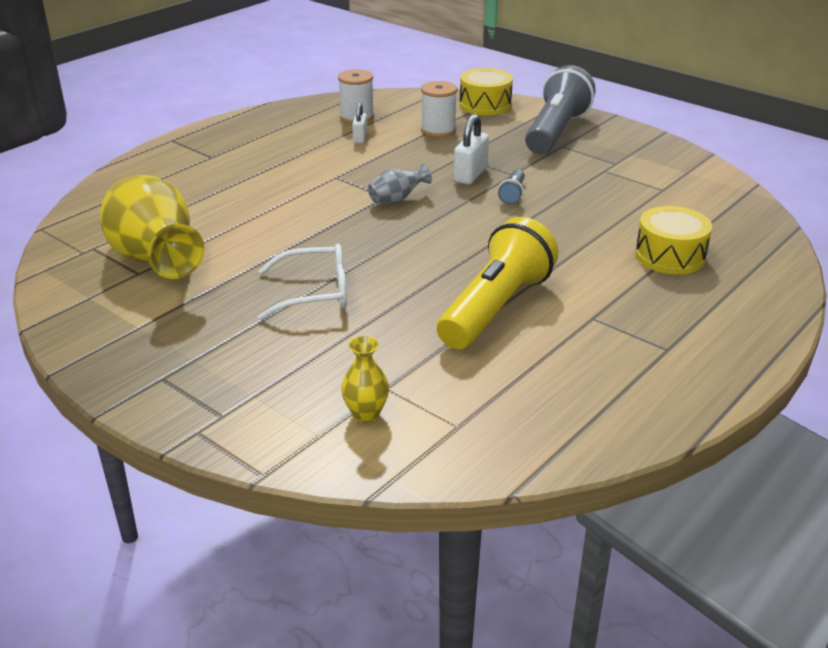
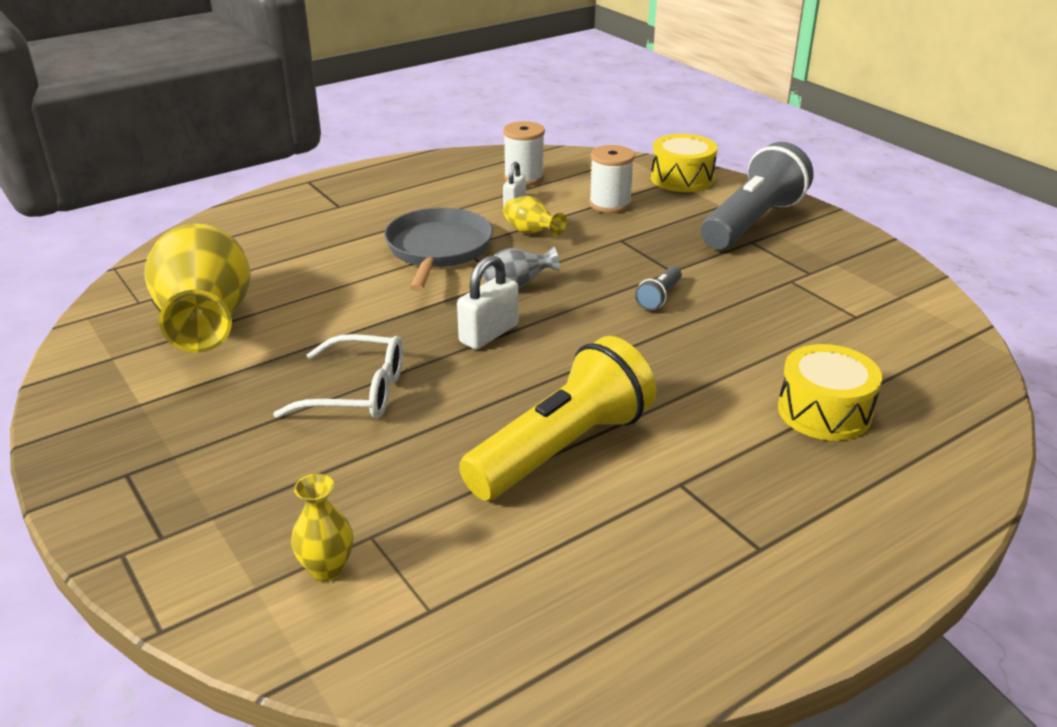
camera: 15 degrees right, 0 degrees up
(317, 180) = (438, 249): none -> grey pan
(387, 159) = (531, 233): none -> yellow vase
(470, 175) = (620, 265): white padlock -> white padlock (489, 334)

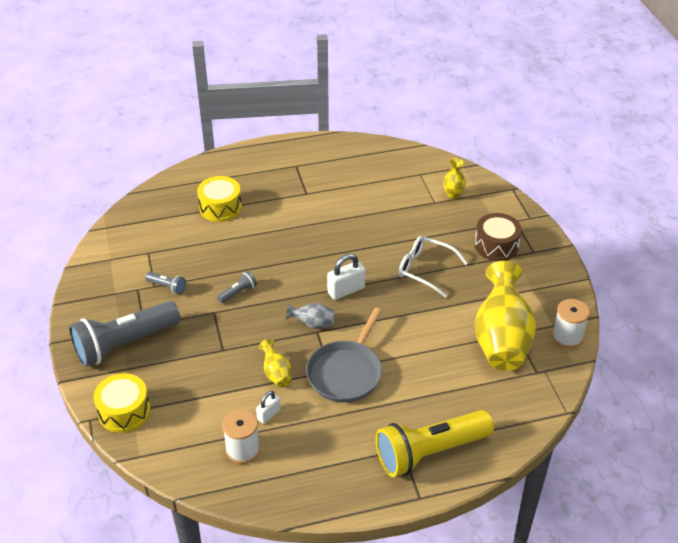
camera: 160 degrees left, 10 degrees up
(212, 467) = (496, 245): none -> brown drum
(562, 448) = (344, 218): yellow flashlight -> yellow flashlight (429, 452)
(610, 204) = (201, 393): white spool -> white spool (567, 337)
(771, 283) = (167, 287): none -> grey flashlight

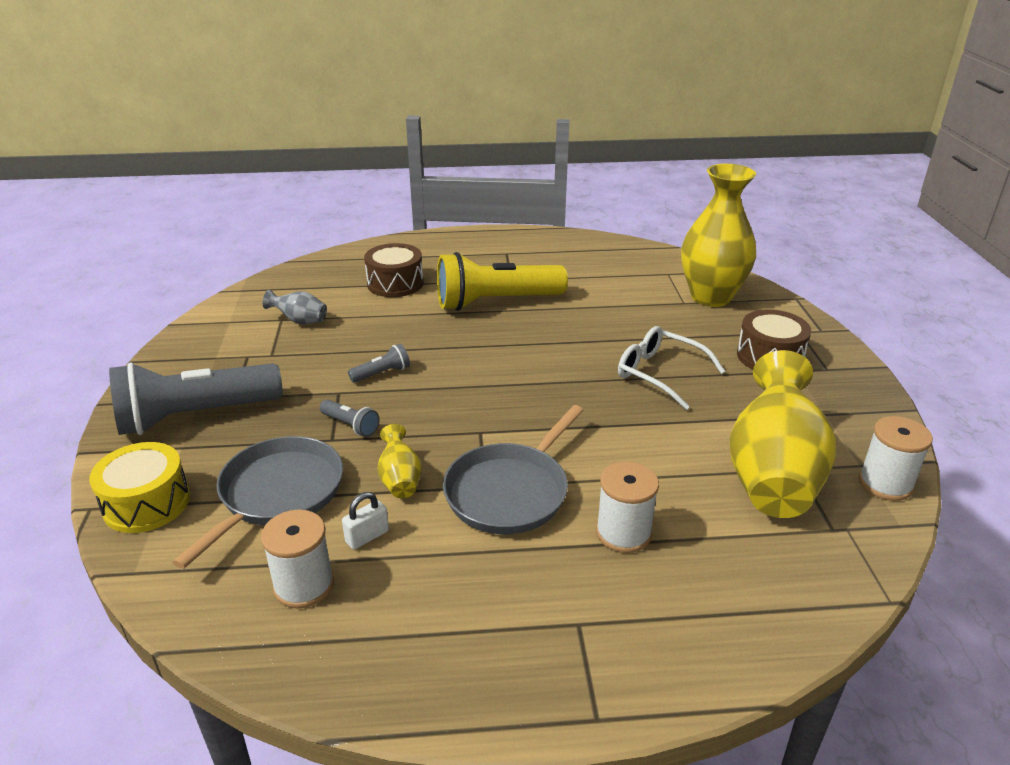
camera: 10 degrees right, 10 degrees down
(167, 287) = (288, 357): grey flashlight -> grey flashlight (351, 425)
(203, 393) = (278, 493): none -> grey pan
(220, 207) = (395, 283): yellow drum -> brown drum
(312, 324) = (476, 421): grey vase -> grey vase (300, 321)
(346, 290) = (537, 386): white padlock -> none
(418, 391) = (623, 533): none -> white spool
(429, 452) = (629, 636): yellow flashlight -> yellow flashlight (495, 302)
(453, 194) = (711, 297): yellow vase -> yellow vase, size x2.28

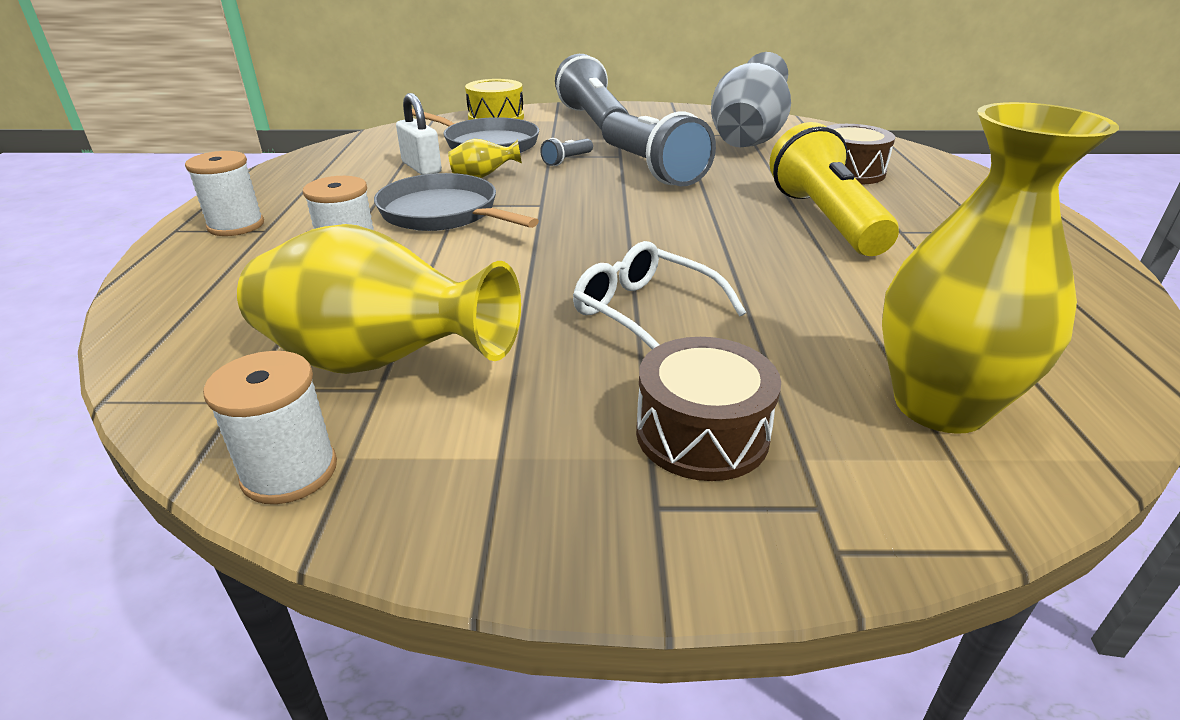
camera: 95 degrees right, 0 degrees up
(300, 321) = (747, 140): grey vase -> grey vase, size x2.28
(304, 585) = (386, 154): white spool -> white spool (236, 225)
(367, 536) = (421, 168): white padlock -> white padlock, size x1.60
(382, 373) = (651, 169): grey flashlight -> grey flashlight, size x2.43
(659, 374) = (644, 312): white glasses -> white glasses turned 90 degrees counterclockwise

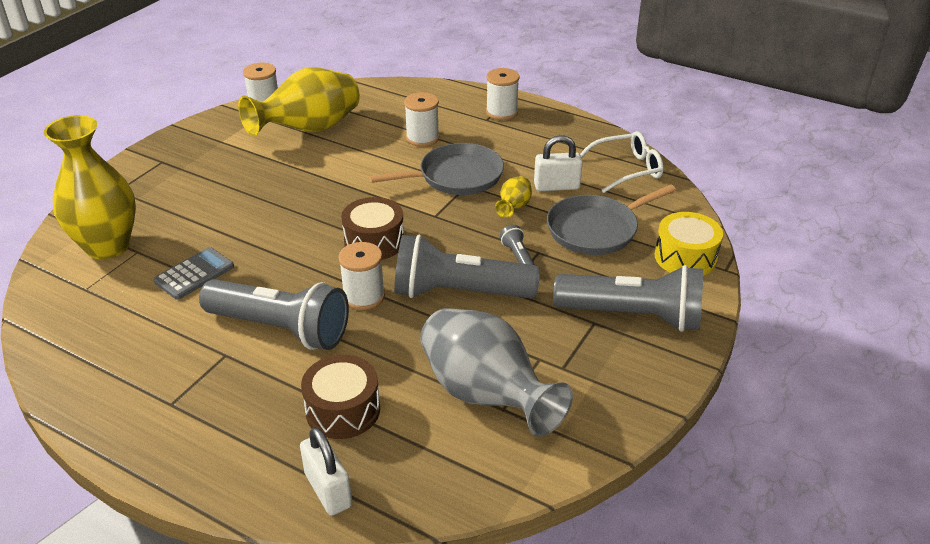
camera: 120 degrees right, 5 degrees up
(644, 312) = (265, 203): white glasses -> white glasses (627, 169)
(702, 434) = (176, 183): brown drum -> brown drum (374, 242)
(719, 200) = (364, 296): none -> white spool
(825, 219) = (281, 329): yellow flashlight -> grey flashlight
(849, 298) = (194, 274): none -> grey calculator
(912, 158) = (328, 490): none -> white padlock

